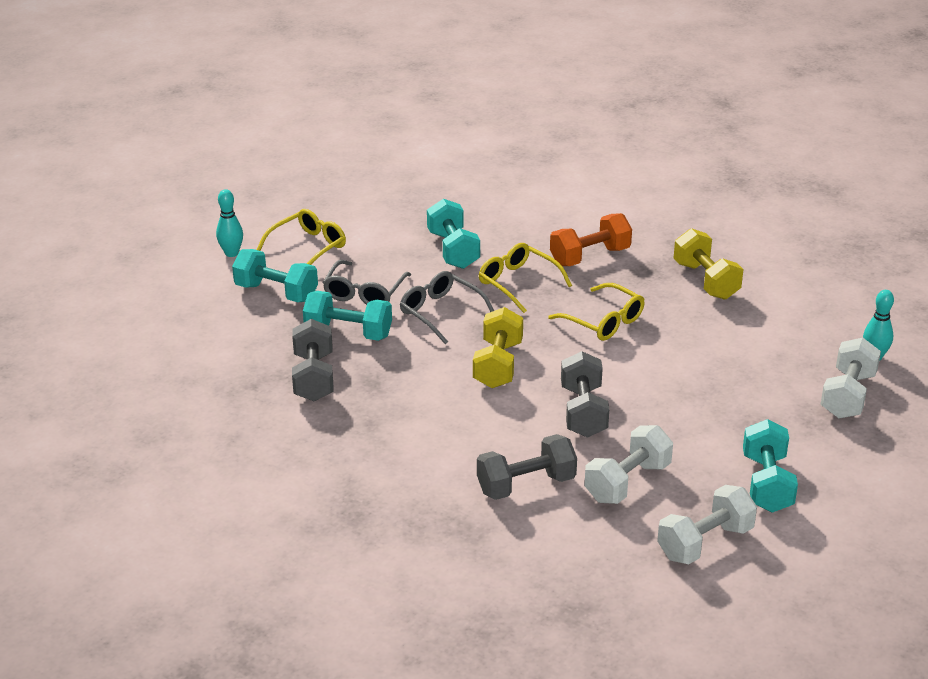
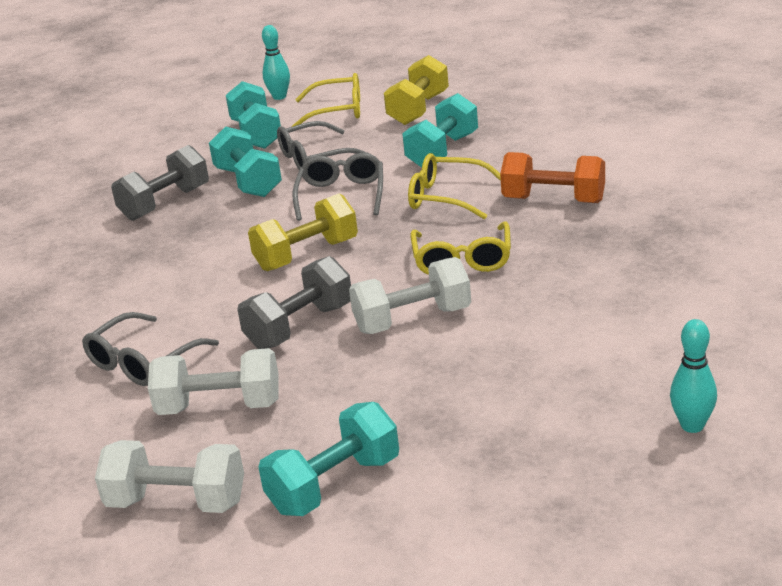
camera: 50 degrees right, 5 degrees down
(518, 283) = (447, 197): yellow glasses -> yellow glasses turned 75 degrees counterclockwise
(526, 485) = (143, 361): grey dumbbell -> grey glasses
(706, 280) = (632, 266): yellow dumbbell -> yellow dumbbell (418, 109)
(847, 395) = (584, 448): white dumbbell -> white dumbbell (413, 320)

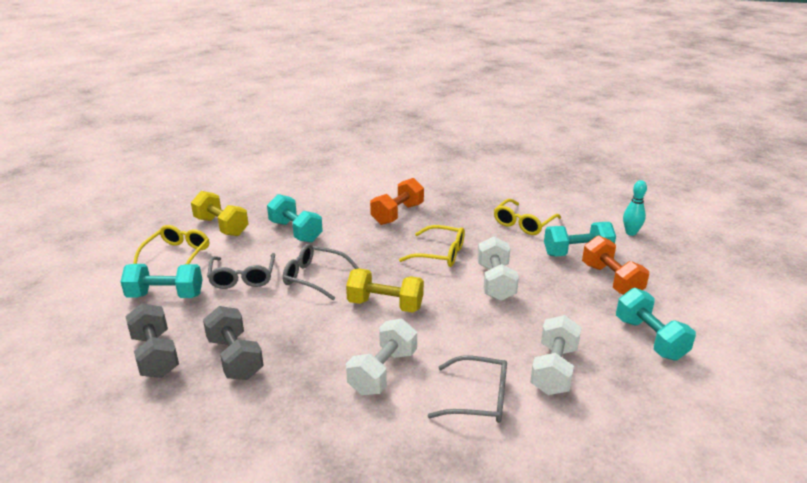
camera: 75 degrees left, 0 degrees up
(143, 361) = (478, 398): grey glasses -> grey glasses turned 45 degrees counterclockwise
(177, 502) = (653, 402): white dumbbell -> white dumbbell (383, 372)
(248, 182) = (246, 312): turquoise dumbbell -> turquoise dumbbell (577, 253)
(279, 97) = (110, 274): turquoise bowling pin -> none
(300, 327) = (476, 323): grey dumbbell -> grey dumbbell (155, 355)
(307, 255) = (385, 305): yellow dumbbell -> yellow dumbbell turned 60 degrees counterclockwise
(447, 197) = (359, 243): yellow glasses -> yellow glasses (523, 223)
(492, 425) = (611, 280): none -> orange dumbbell

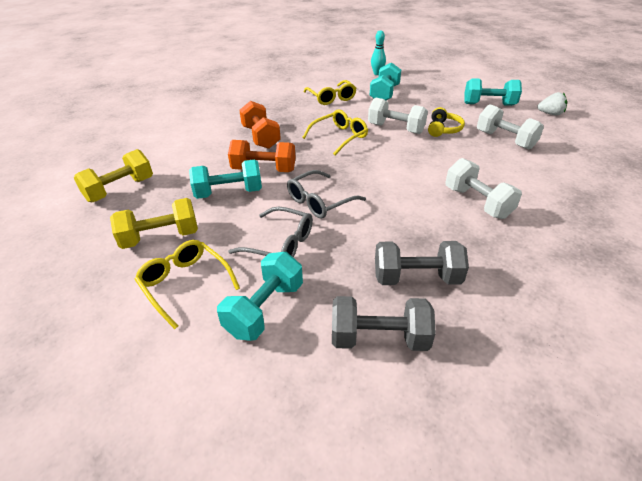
camera: 60 degrees left, 10 degrees up
(385, 305) = (390, 178): yellow dumbbell -> yellow dumbbell (120, 189)
(478, 398) = (524, 173): grey glasses -> none
(530, 316) = (443, 129): none -> yellow headphones
(611, 280) = (423, 95): orange dumbbell -> orange dumbbell (264, 170)
(690, 403) = (550, 114): none -> white strawberry

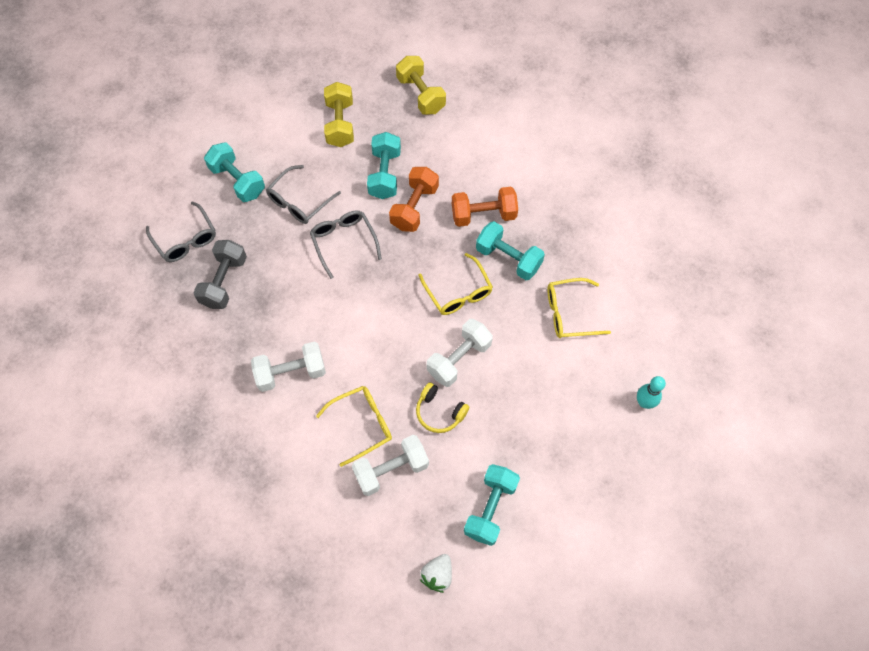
camera: 105 degrees right, 25 degrees up
(185, 284) = (281, 138): yellow glasses -> yellow glasses (362, 424)
(379, 338) = (185, 239): grey dumbbell -> grey glasses
(384, 94) = (563, 384): turquoise dumbbell -> turquoise dumbbell (508, 258)

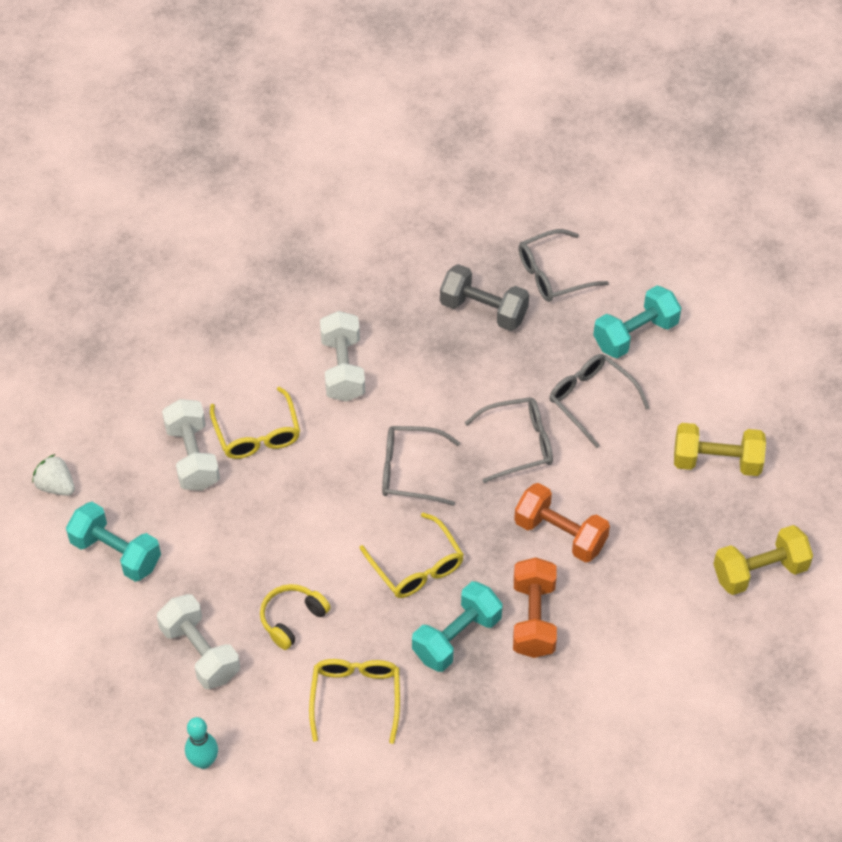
camera: 100 degrees right, 10 degrees down
(378, 309) = (410, 471): none -> grey glasses
(385, 174) = (621, 505): turquoise dumbbell -> none
(439, 412) = (252, 518): yellow headphones -> yellow headphones (292, 619)
(458, 292) = (416, 566): yellow glasses -> yellow glasses turned 105 degrees counterclockwise
(459, 359) = (319, 551): white dumbbell -> white dumbbell (200, 652)

